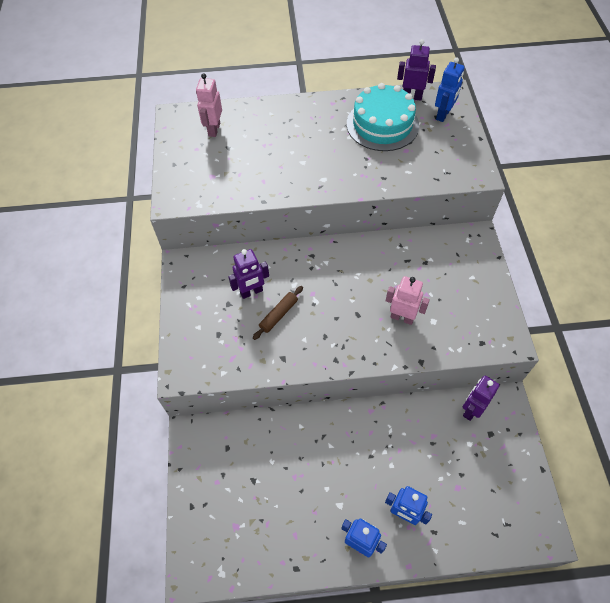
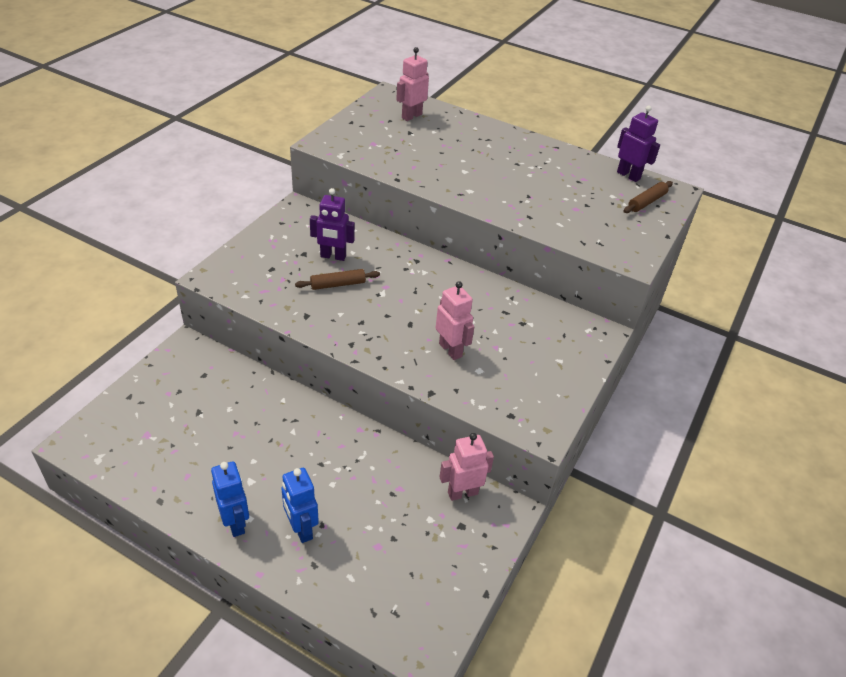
camera: 30 degrees right, 15 degrees down
(382, 124) = (573, 181): turquoise cake -> none
(443, 115) = (646, 202): blue robot -> brown rolling pin
(471, 409) = (462, 493): purple robot -> pink robot

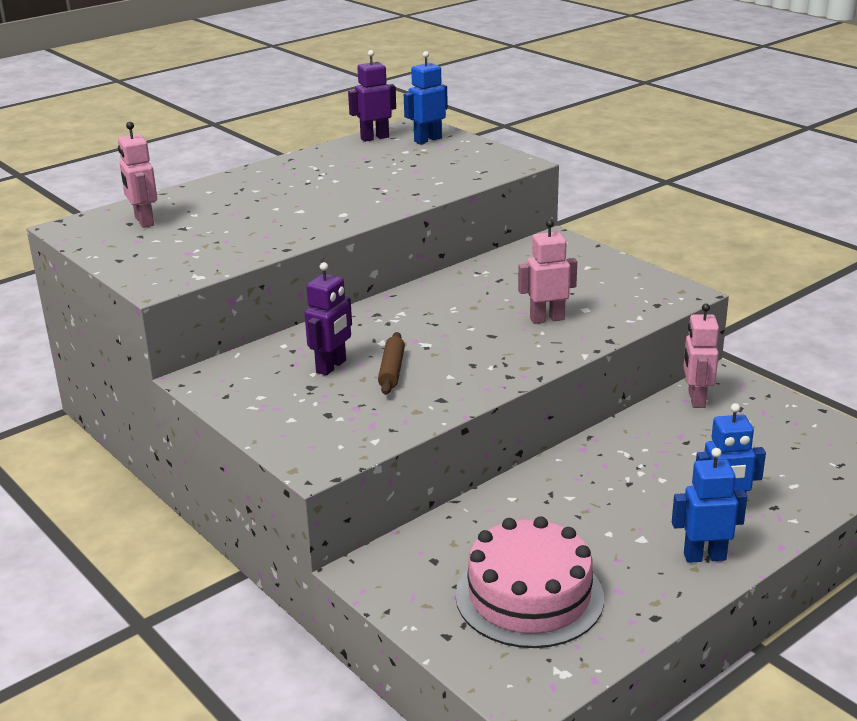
camera: 65 degrees left, 15 degrees down
(173, 429) = (529, 596): none -> pink cake
(646, 202) = (427, 139): brown rolling pin -> blue robot

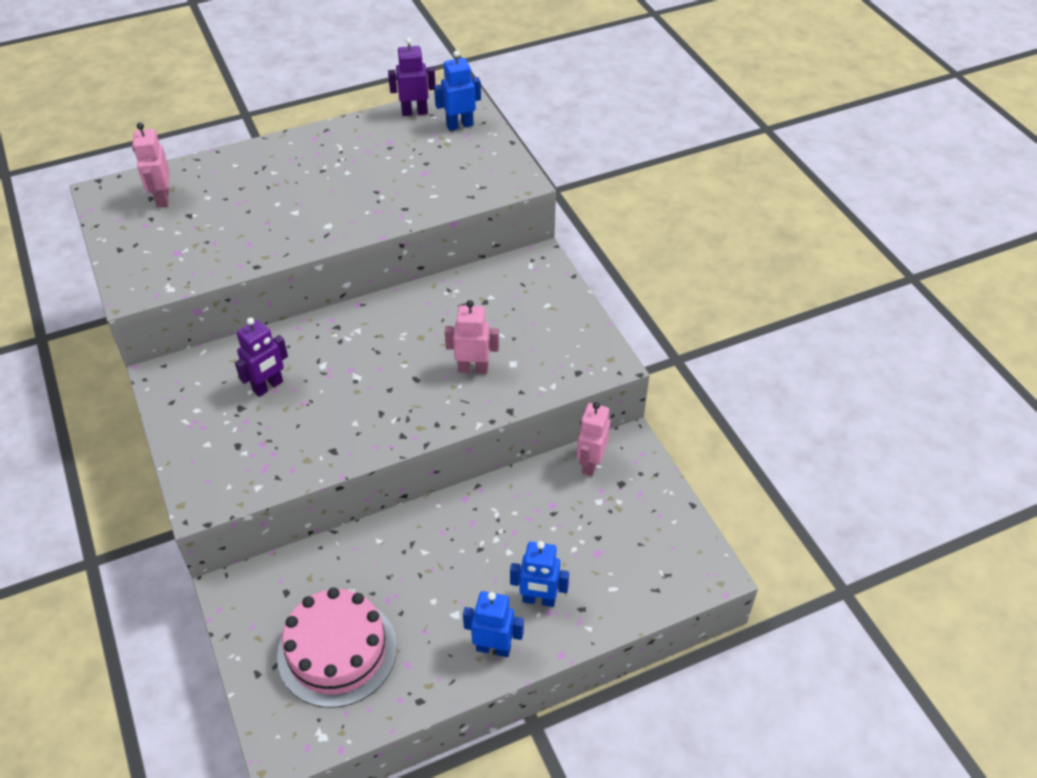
camera: 15 degrees right, 20 degrees up
(392, 370) = (313, 404): brown rolling pin -> none

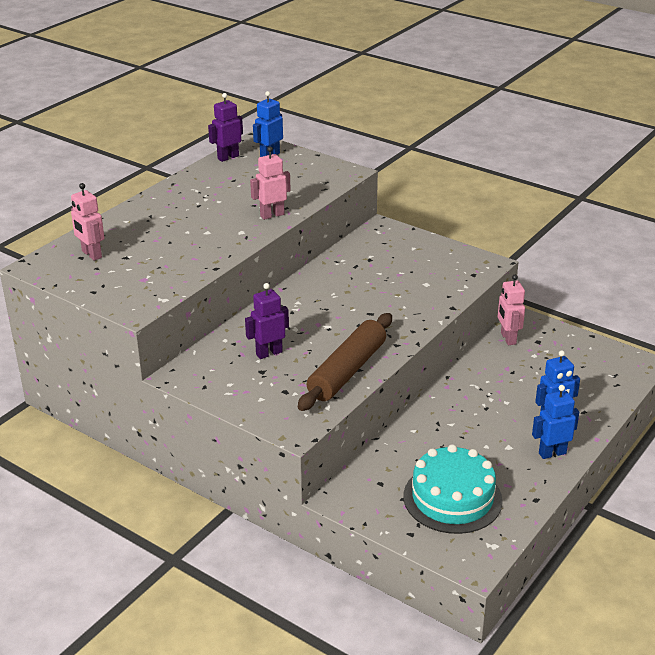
camera: 30 degrees left, 15 degrees down
(268, 386) = (269, 353): purple robot -> purple robot turned 135 degrees counterclockwise
(320, 448) = (347, 371): none -> brown rolling pin
(337, 651) = (452, 498): pink cake -> turquoise cake
(473, 368) = (403, 295): pink robot -> pink robot (272, 215)

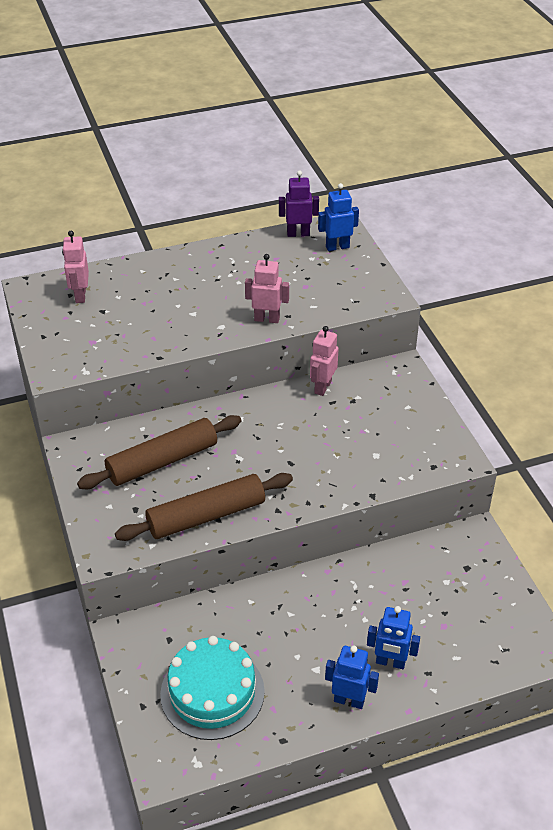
camera: 35 degrees right, 10 degrees up
(269, 353) = (162, 461): purple robot -> brown rolling pin
(508, 338) = (440, 548): pink robot -> pink robot (322, 387)

